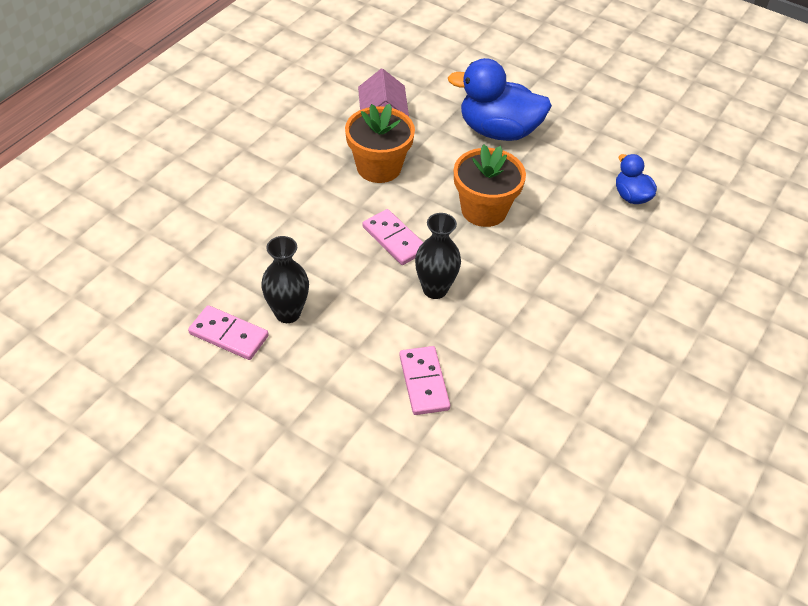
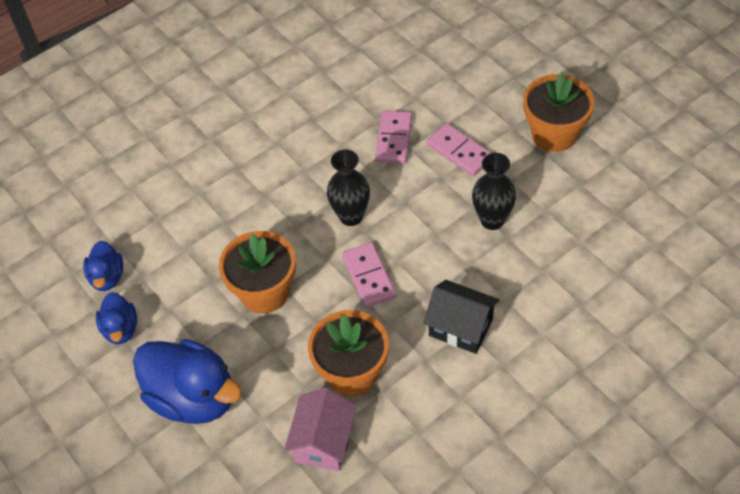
camera: 155 degrees left, 5 degrees up
(229, 335) = (549, 210): pink domino -> pink domino (459, 152)
(234, 427) = (554, 134): none -> orange flower pot
(295, 215) = (461, 327): none -> black house
(589, 163) = (121, 329): none -> blue duck

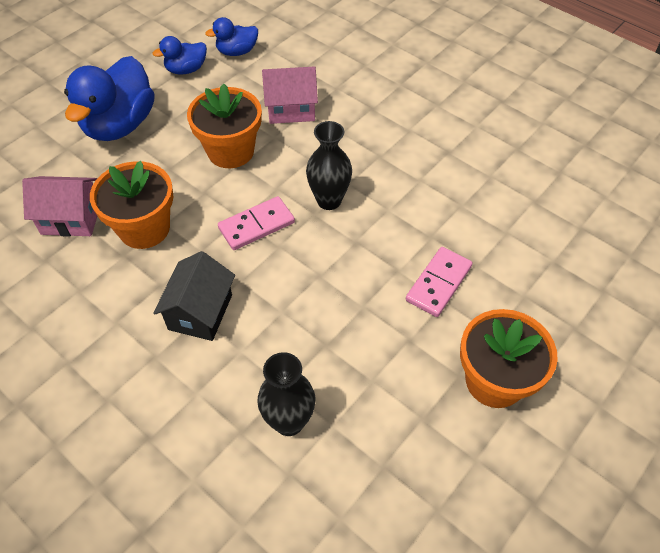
camera: 75 degrees right, 0 degrees up
(218, 234) = (291, 109): none -> pink house
(393, 139) = (440, 221): pink domino -> none
(492, 220) = (347, 326): black vase -> black vase (289, 421)

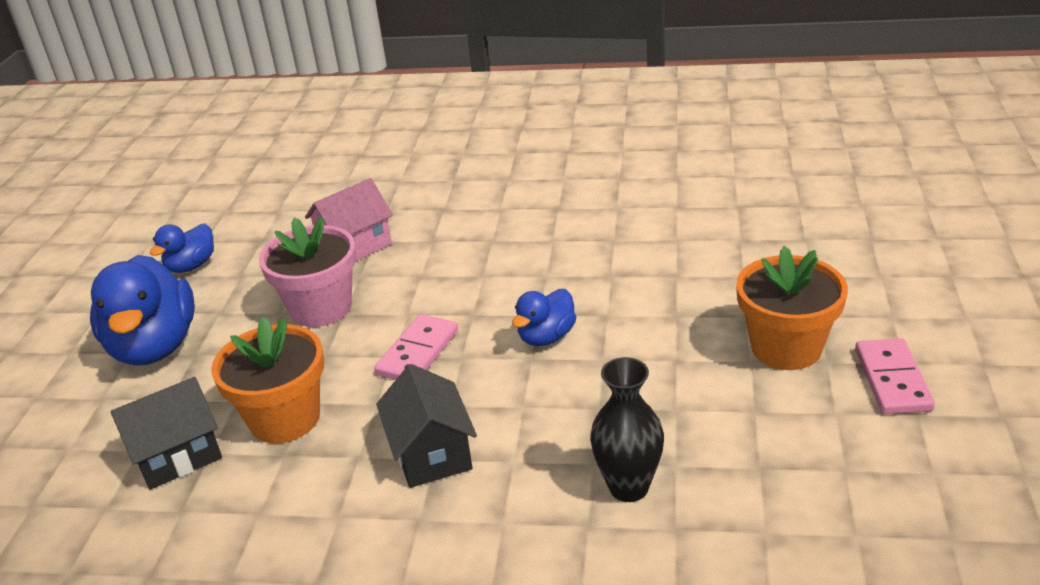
camera: 30 degrees left, 20 degrees down
(71, 218) = (177, 455): pink house -> black house
(230, 151) = (321, 308): orange flower pot -> pink flower pot
(237, 52) = (239, 227): blue duck -> blue duck (546, 337)
(329, 200) = (476, 297): black vase -> none
(438, 283) = (656, 305): pink domino -> pink domino (892, 380)

